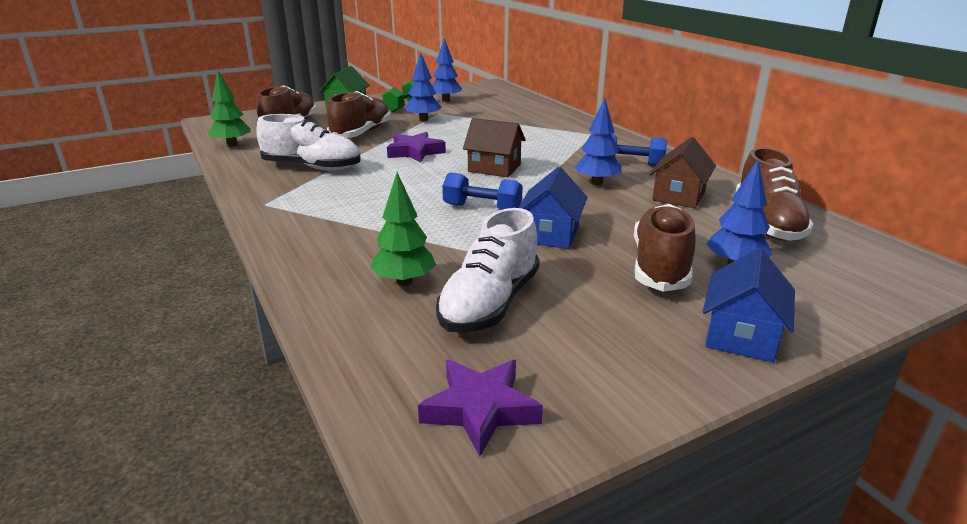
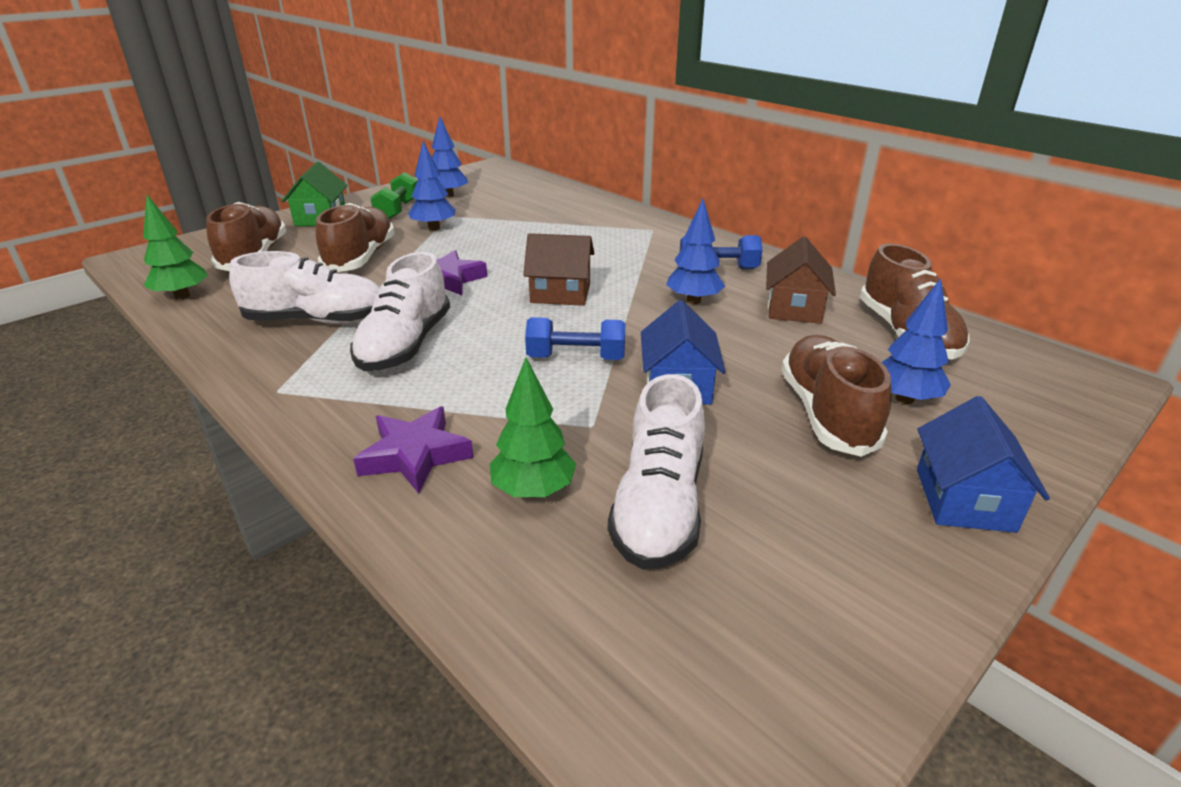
camera: 15 degrees left, 5 degrees up
(363, 187) = (405, 345): none -> white shoe
(480, 409) = (732, 682): purple star -> purple star (415, 455)

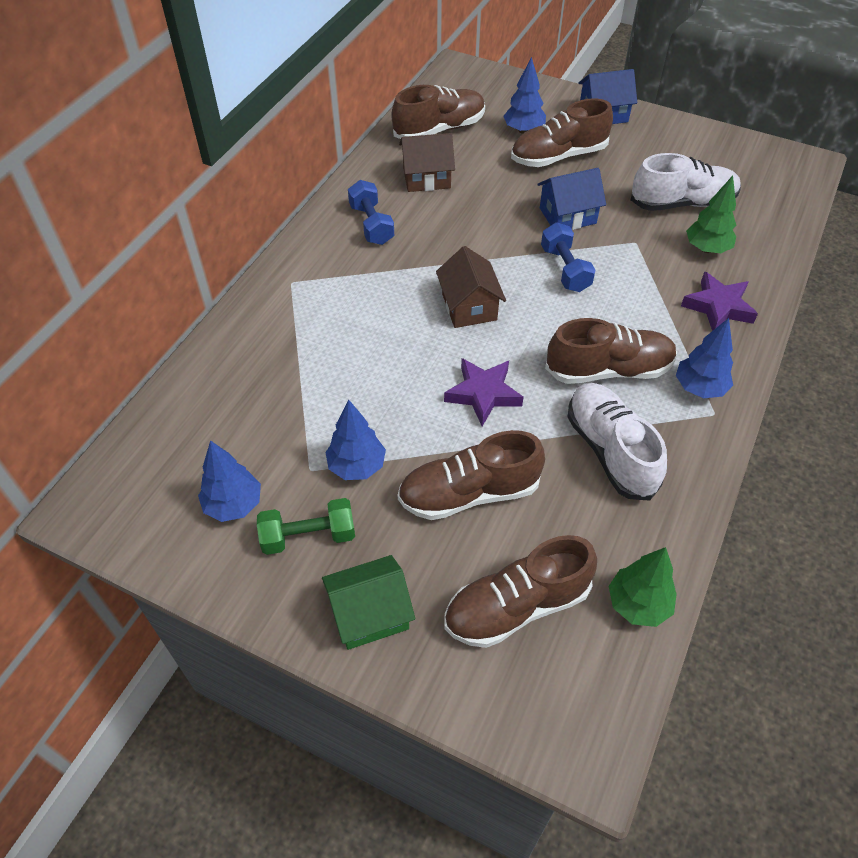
camera: 110 degrees left, 20 degrees up
(405, 345) = (608, 370): white shoe -> brown shoe
(693, 301) = (441, 228): blue tree -> blue tree (699, 388)

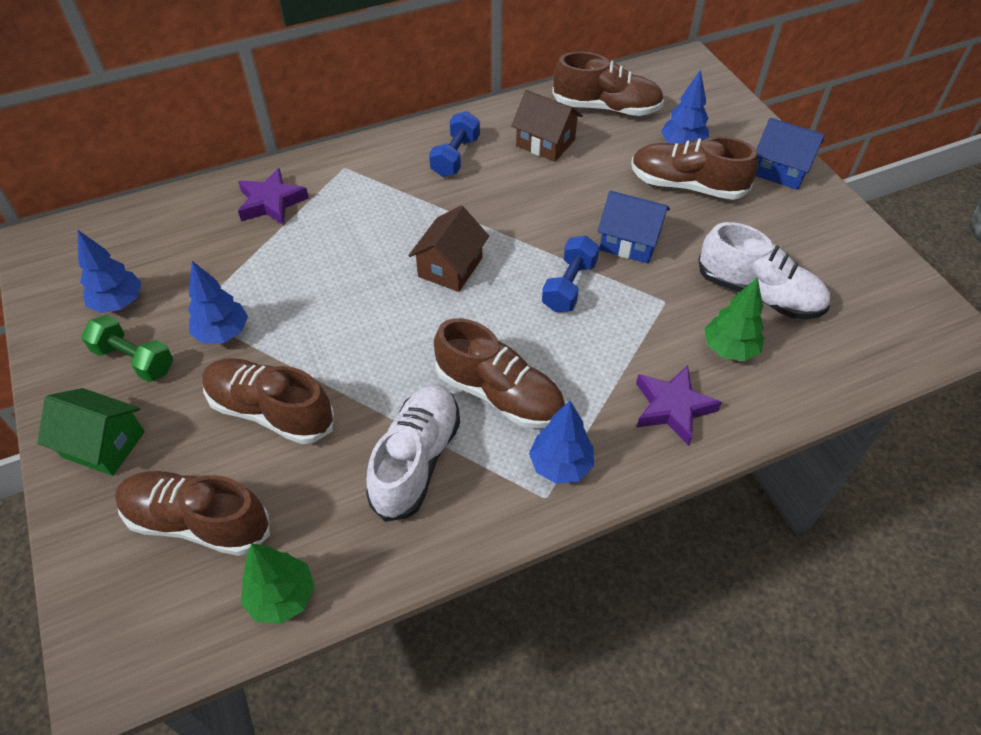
camera: 40 degrees right, 0 degrees up
(483, 394) = (375, 343): purple star -> purple star (271, 202)

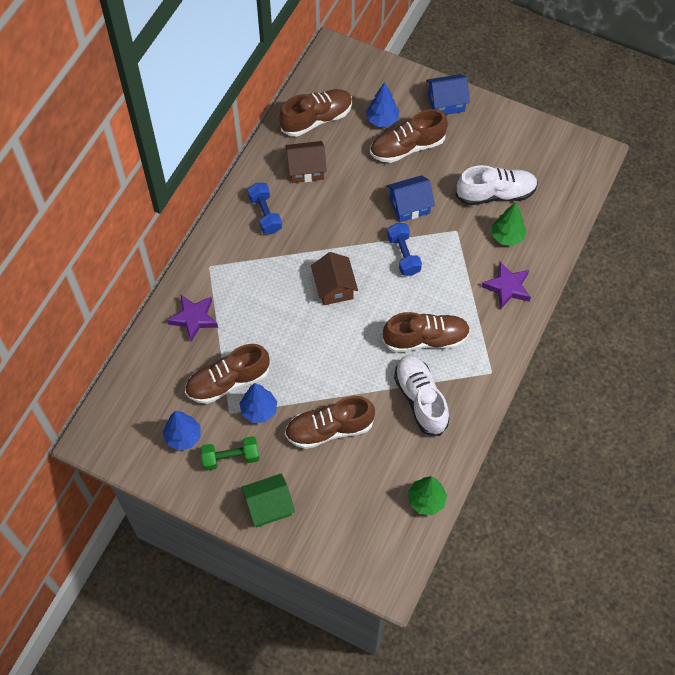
camera: 40 degrees left, 10 degrees up
(198, 521) = (355, 501): brown shoe -> brown shoe (228, 382)
(560, 465) = (484, 353): blue tree -> none

